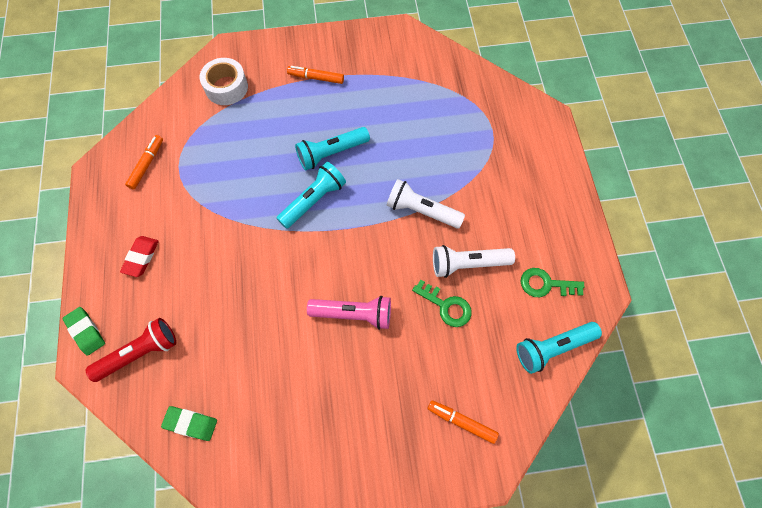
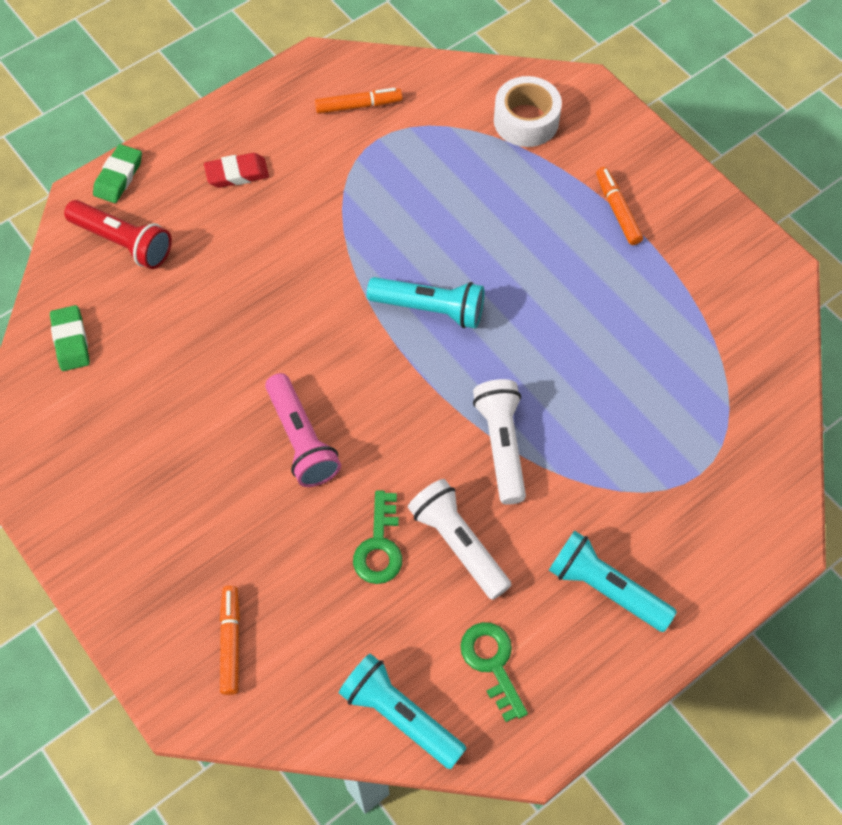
camera: 60 degrees right, 5 degrees down
(331, 153) = (513, 291): turquoise flashlight -> turquoise flashlight (606, 588)

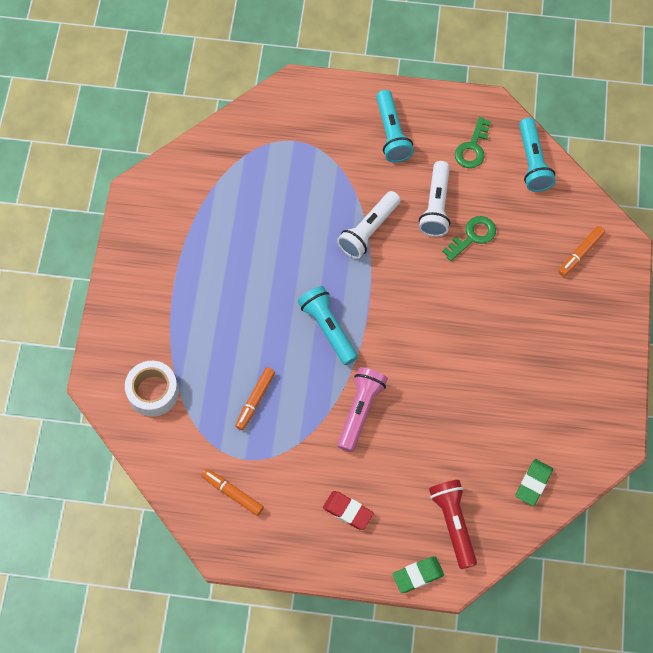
camera: 135 degrees left, 5 degrees up
(301, 440) = (461, 318): pink flashlight -> pink flashlight (360, 410)
(617, 210) = (172, 294): orange marker -> orange marker (255, 400)

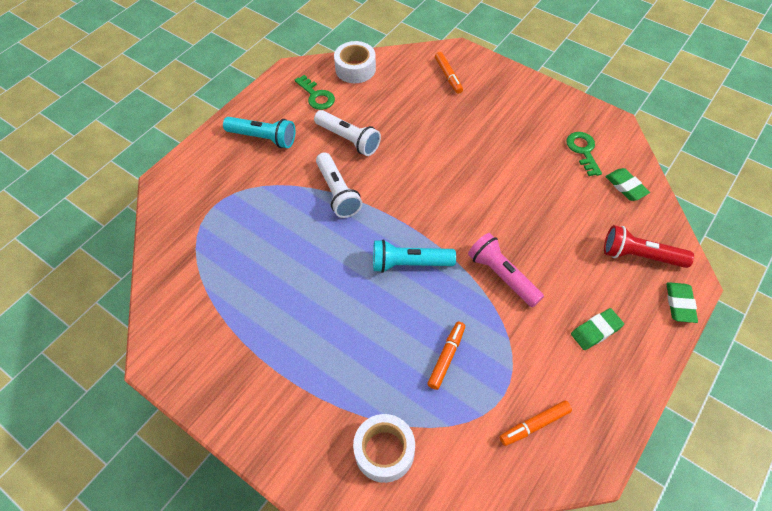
camera: 60 degrees left, 10 degrees down
(255, 400) = (446, 357): orange marker -> orange marker turned 120 degrees counterclockwise
(347, 511) = (596, 331): red eraser -> green eraser
(473, 236) = (391, 129): green key -> green key (583, 150)
(532, 162) = (355, 69): turquoise flashlight -> white tape

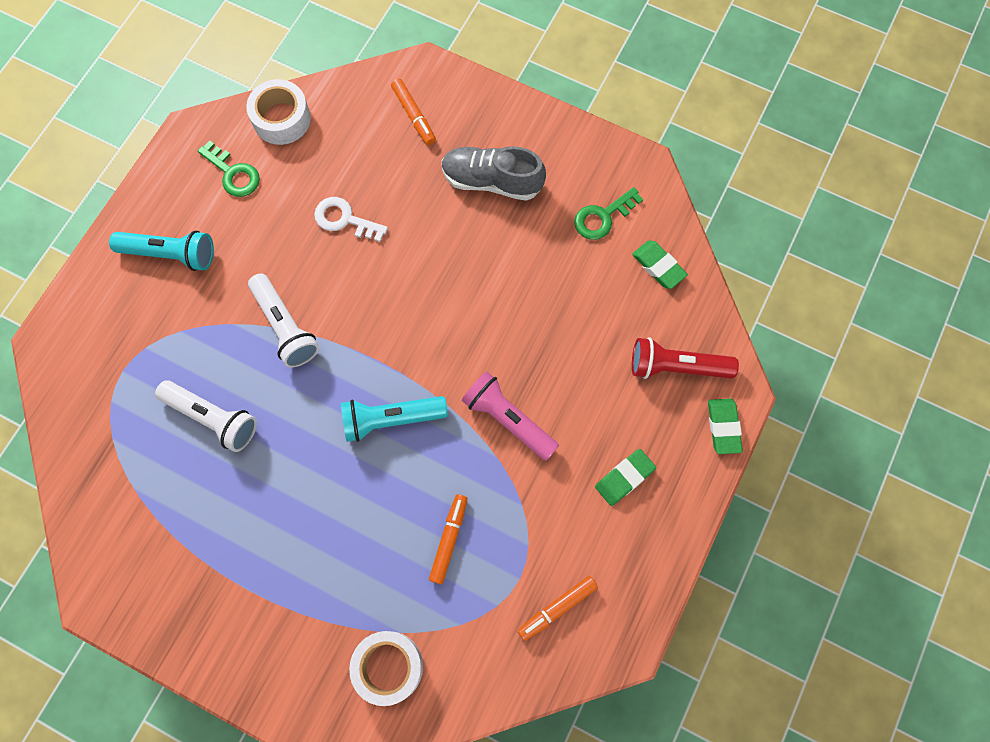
camera: 10 degrees left, 15 degrees up
(348, 139) = (288, 241): white flashlight -> white flashlight (213, 418)
(391, 131) = (344, 219): none -> white key
(501, 120) = (492, 181): none -> grey shoe
(583, 150) = (602, 217): green key -> green key turned 105 degrees counterclockwise

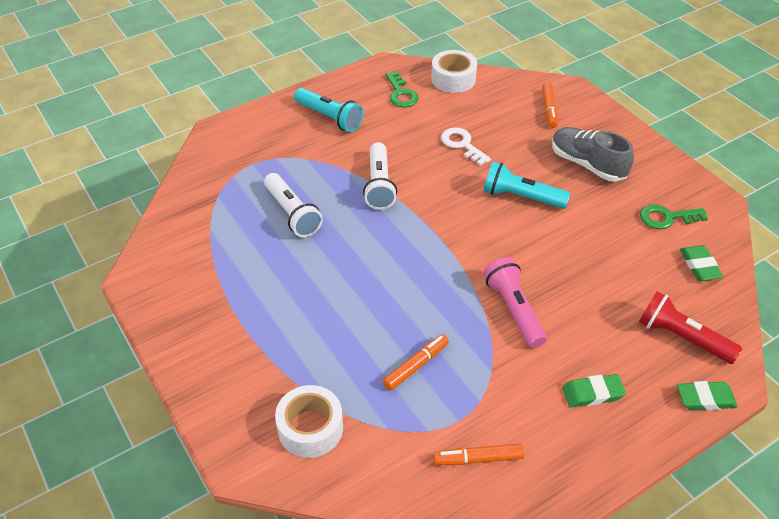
camera: 30 degrees right, 25 degrees down
(391, 419) = (420, 269): turquoise flashlight -> turquoise flashlight (521, 197)
(723, 427) = (705, 398): green eraser -> green eraser turned 60 degrees clockwise

